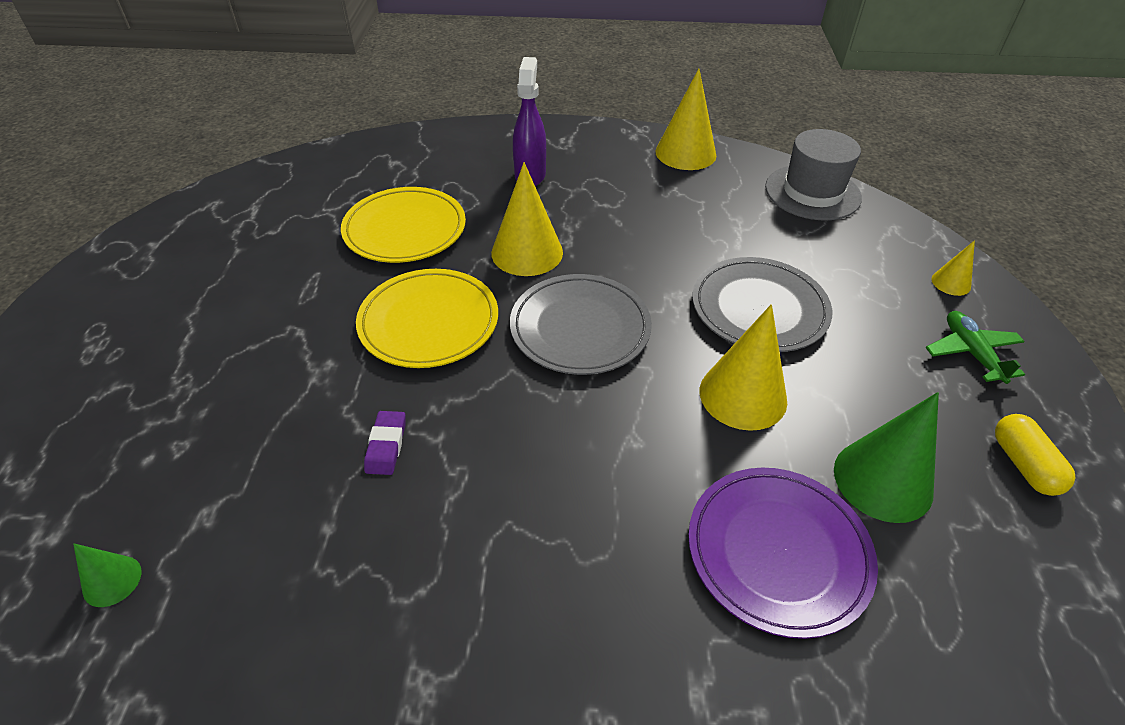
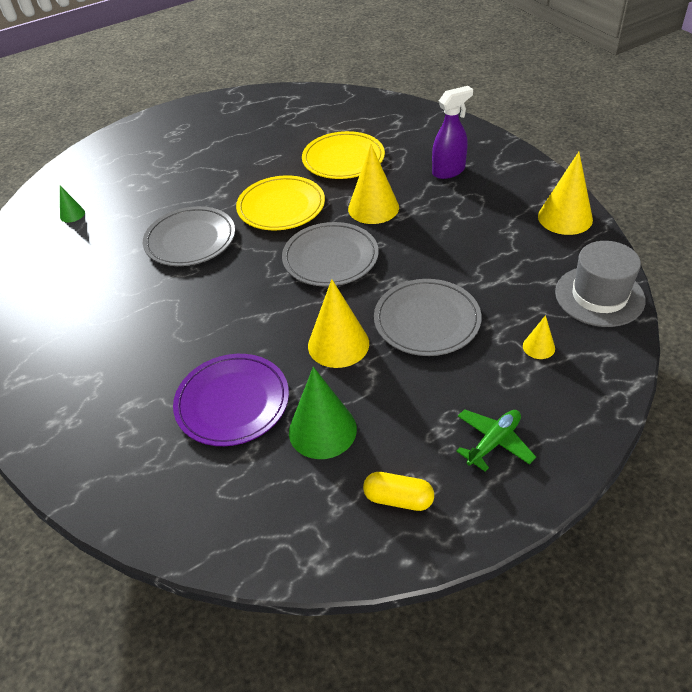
camera: 60 degrees right, 0 degrees up
(386, 445) = (190, 240): purple eraser -> grey plate
(951, 283) = (571, 408): yellow cone -> yellow cone (538, 347)
(1023, 465) = (398, 499): yellow capsule -> yellow capsule turned 60 degrees clockwise

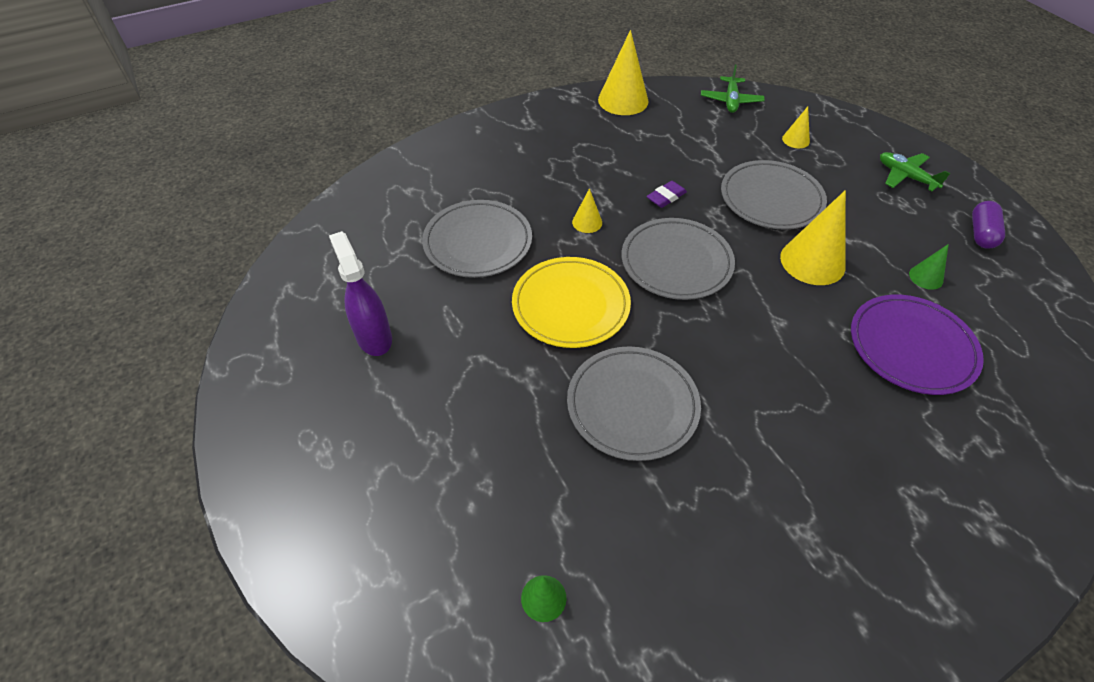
camera: 90 degrees left, 5 degrees up
(322, 430) = (926, 277): green cone -> green cone, size x0.50
(343, 159) = (478, 242): yellow plate -> grey plate
(373, 208) = (587, 222): yellow cone -> yellow cone, size x0.50
(398, 499) = (981, 233): yellow capsule -> purple capsule
(415, 250) = (666, 197): none -> purple eraser
(449, 171) = (529, 160): purple spray bottle -> purple spray bottle (374, 337)
(599, 296) = (731, 101): grey hat -> green plane

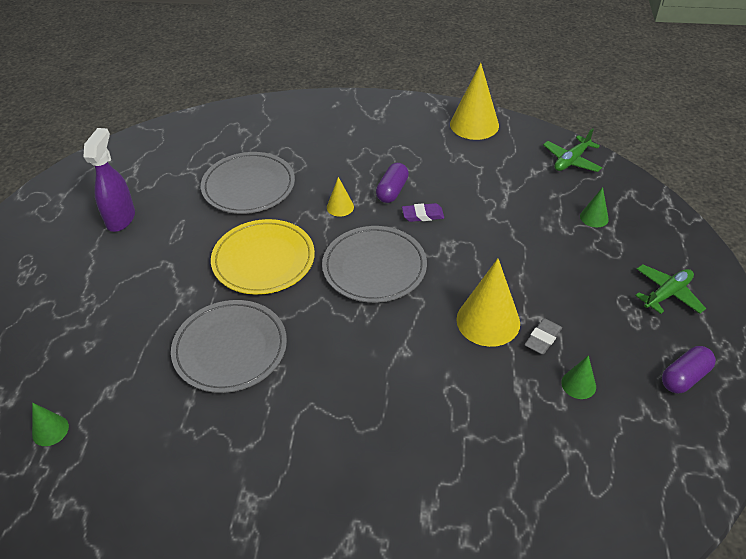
camera: 35 degrees right, 5 degrees down
(617, 187) = (392, 191): none -> purple capsule
(771, 199) = (511, 255): grey plate -> none
(795, 140) = (594, 217): yellow cone -> green cone
(864, 255) = (542, 338): none -> grey eraser
(905, 176) = (667, 294): green plane -> green plane turned 60 degrees clockwise
(911, 347) = (494, 429): purple plate -> none

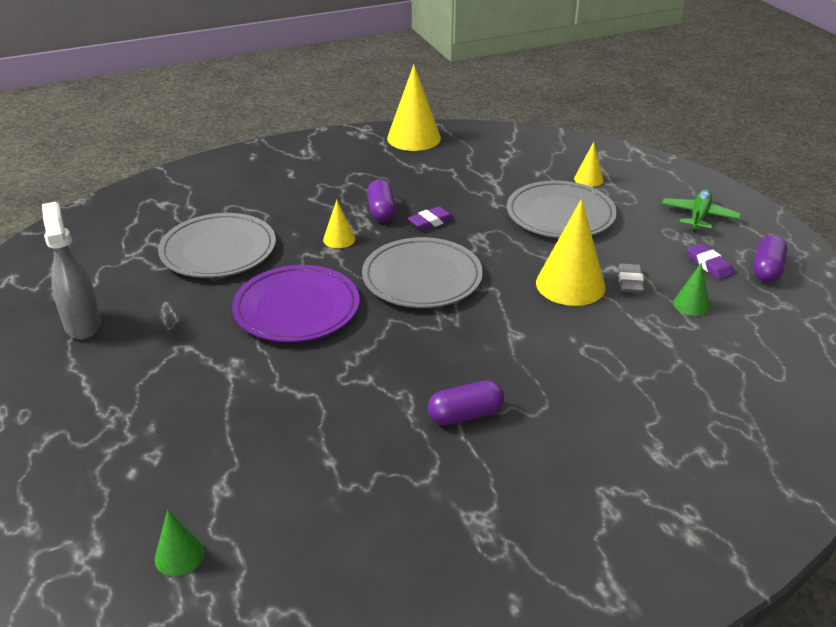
camera: 30 degrees left, 10 degrees down
(121, 218) = (83, 324): purple spray bottle -> grey spray bottle
(230, 349) = (332, 397): grey plate -> grey plate (560, 214)
(263, 260) = (297, 308): yellow plate -> purple plate
(309, 407) = (465, 415): none -> purple capsule
(571, 160) = (529, 143): green plane -> none
(594, 217) = (588, 179): green cone -> yellow cone
(632, 350) = (709, 265): none -> purple eraser

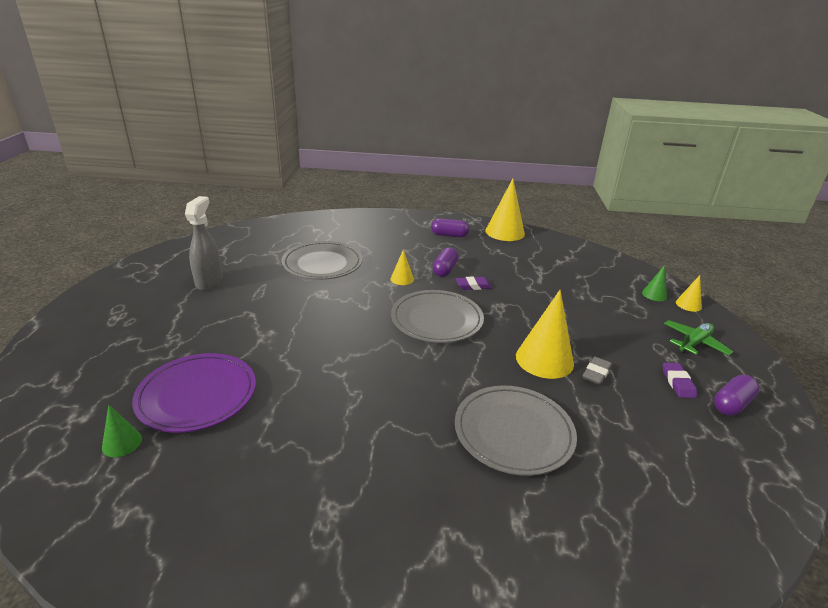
camera: 25 degrees right, 5 degrees down
(297, 308) = (337, 312): purple plate -> purple plate (197, 395)
(465, 415) = (387, 425): purple capsule -> purple capsule (449, 235)
(560, 214) = (575, 308): grey plate -> grey plate (513, 432)
(588, 179) = (616, 291): yellow cone -> yellow cone (688, 304)
(691, 304) = (638, 409): green cone -> green cone (654, 294)

